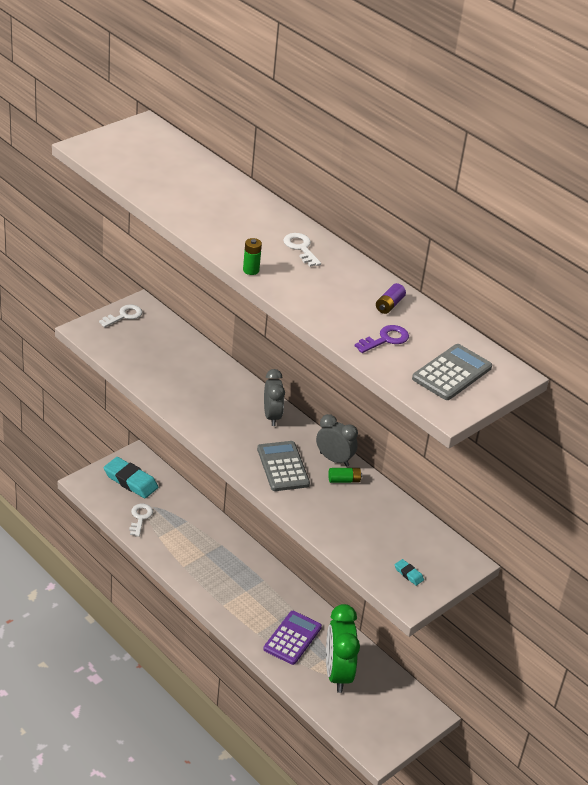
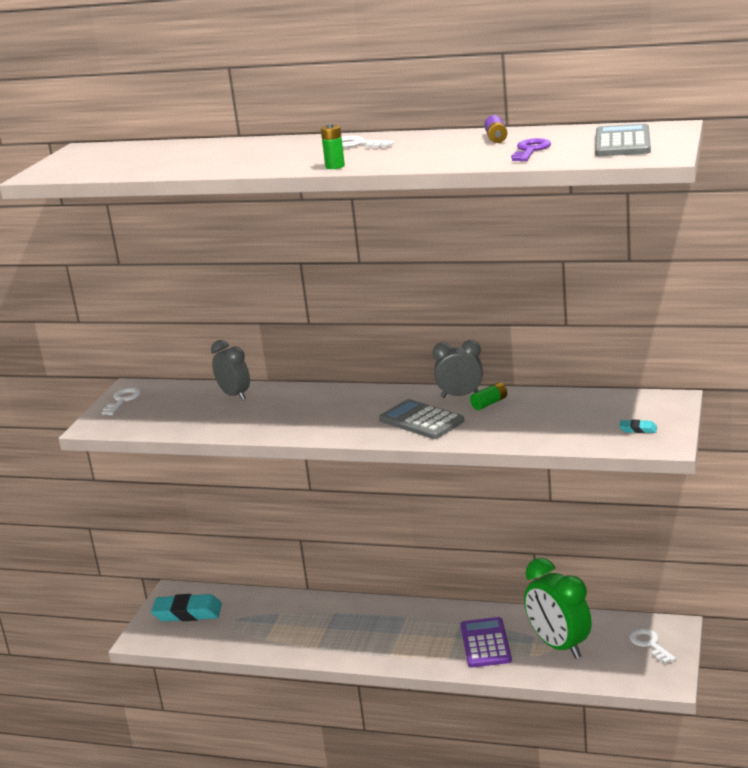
camera: 25 degrees left, 15 degrees down
(140, 518) = (229, 634): white key -> white key (649, 644)
(272, 416) = (362, 397): grey clock -> grey clock (235, 395)

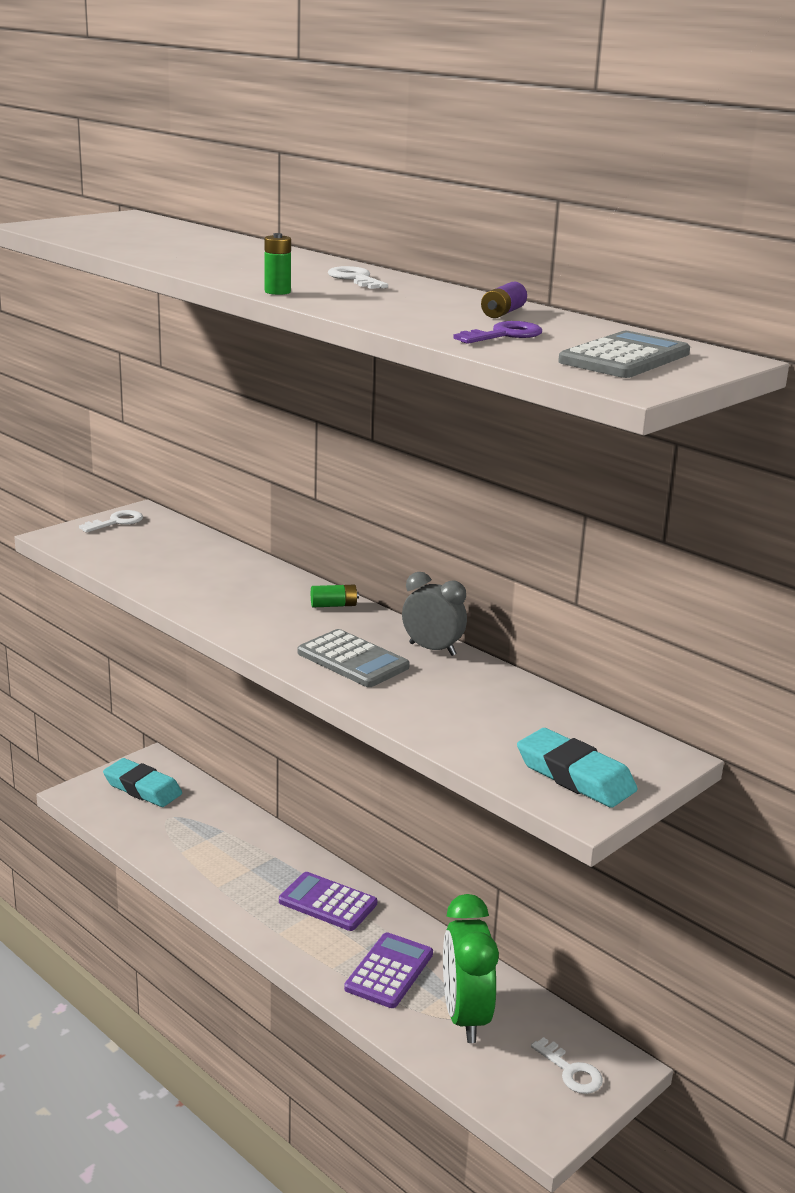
camera: 25 degrees right, 0 degrees up
(235, 395) = (218, 557): grey clock -> none
(402, 623) = (327, 903): none -> purple calculator
(421, 421) = (353, 660): grey calculator -> grey calculator turned 150 degrees clockwise
(489, 403) = (451, 671): green battery -> green battery (333, 605)
(638, 429) = (575, 776): turquoise eraser -> turquoise eraser, size x2.27
(649, 644) = (571, 1071): white key -> white key turned 135 degrees clockwise

